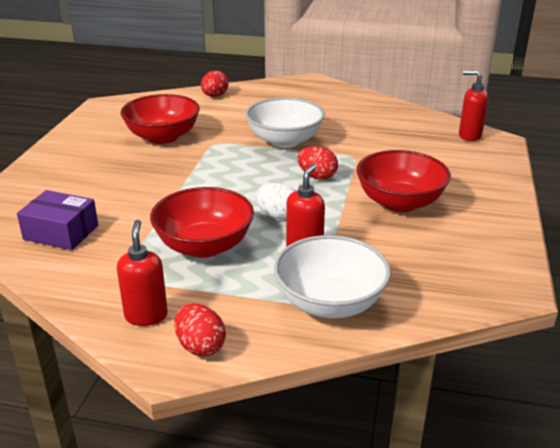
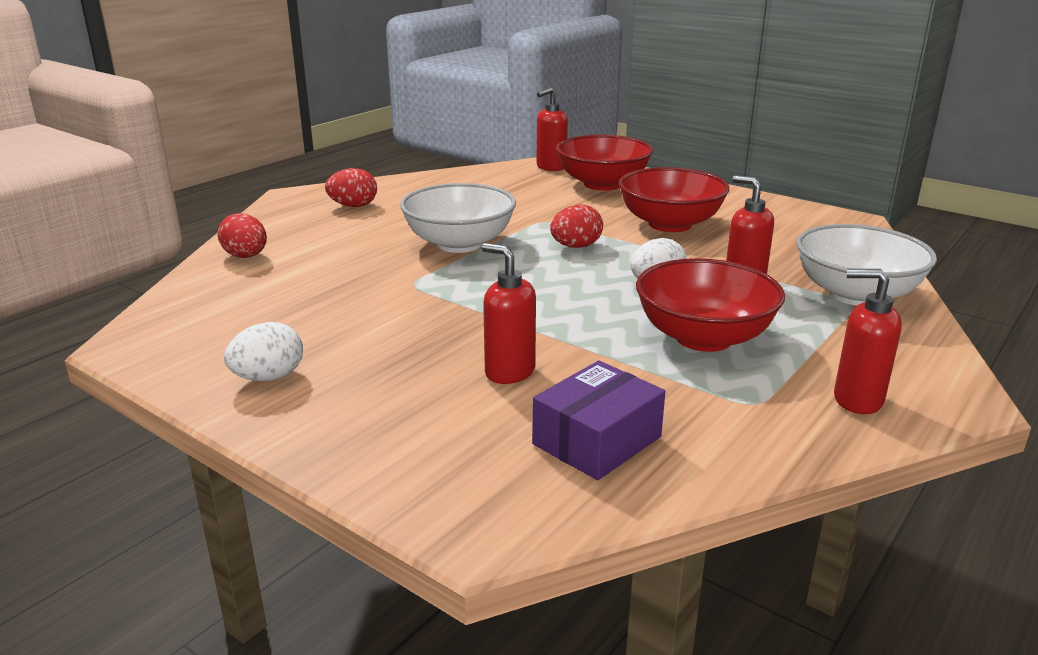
camera: 65 degrees left, 5 degrees down
(88, 140) = (268, 377): none -> white egg
(123, 194) = (509, 372): none -> red soap dispenser
(163, 137) = (343, 314): red bowl -> red bowl (602, 184)
(200, 346) = (928, 376): red egg -> red egg (353, 206)

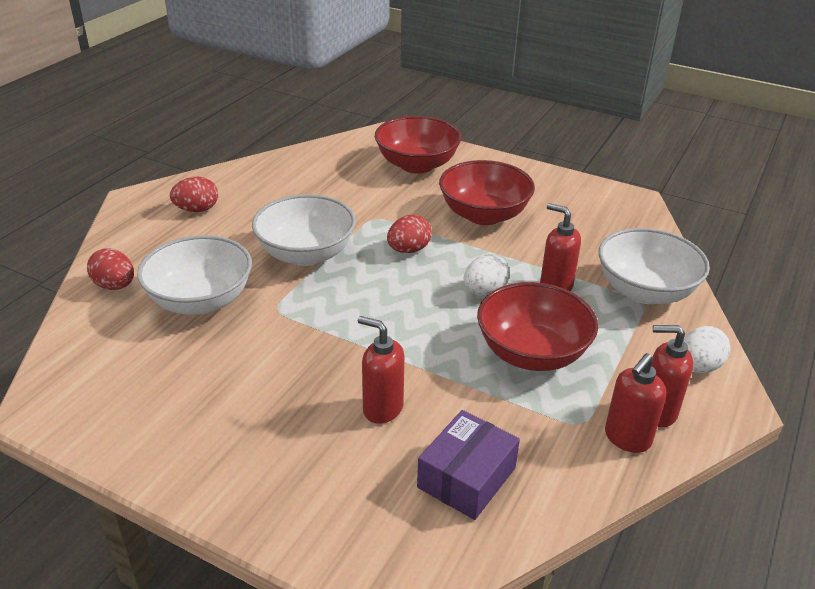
camera: 10 degrees left, 10 degrees up
(268, 377) = (180, 436): white egg -> white egg (698, 367)
(332, 272) = (201, 301): none -> white bowl
(550, 167) = (366, 144): red soap dispenser -> red soap dispenser (627, 438)

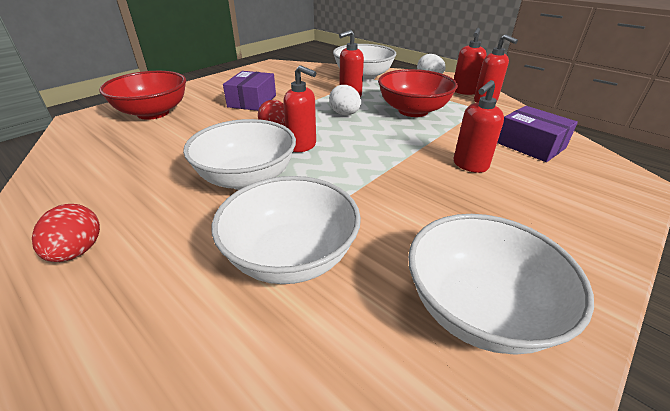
camera: 75 degrees left, 0 degrees up
(115, 286) = (207, 352): red egg -> none
(149, 404) = (479, 309): none -> white bowl
(382, 273) = (302, 146): none -> red soap dispenser
(484, 215) = (252, 101): red bowl -> purple box

